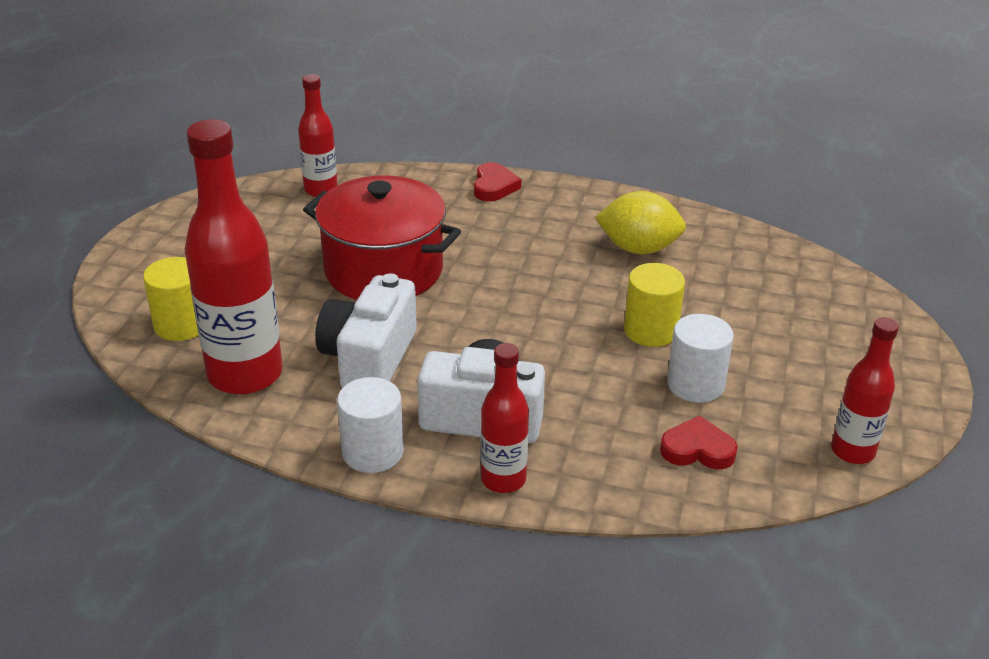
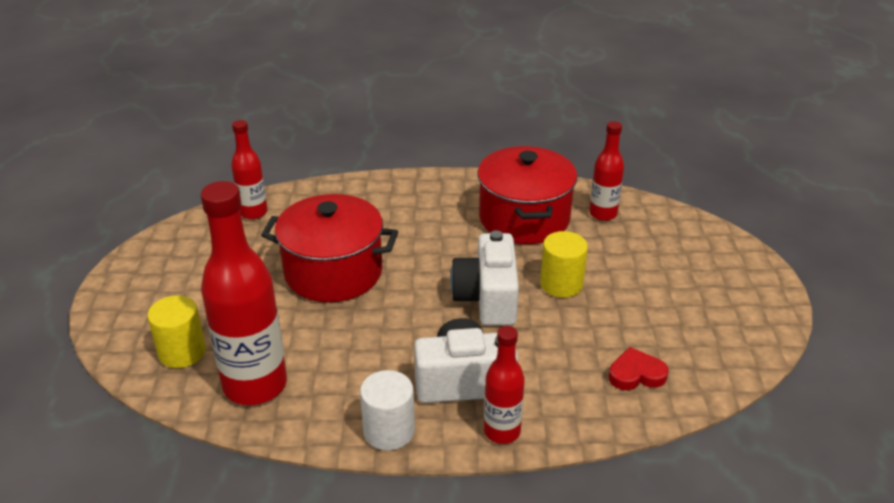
camera: 15 degrees left, 0 degrees up
(369, 358) = (352, 350): white camera -> white camera (487, 298)
(494, 186) = (392, 186): red heart -> none
(638, 248) = (524, 219): yellow lemon -> red pot
(695, 384) = (612, 321): white cylinder -> none
(852, 451) = (745, 352): red bottle -> red bottle (603, 214)

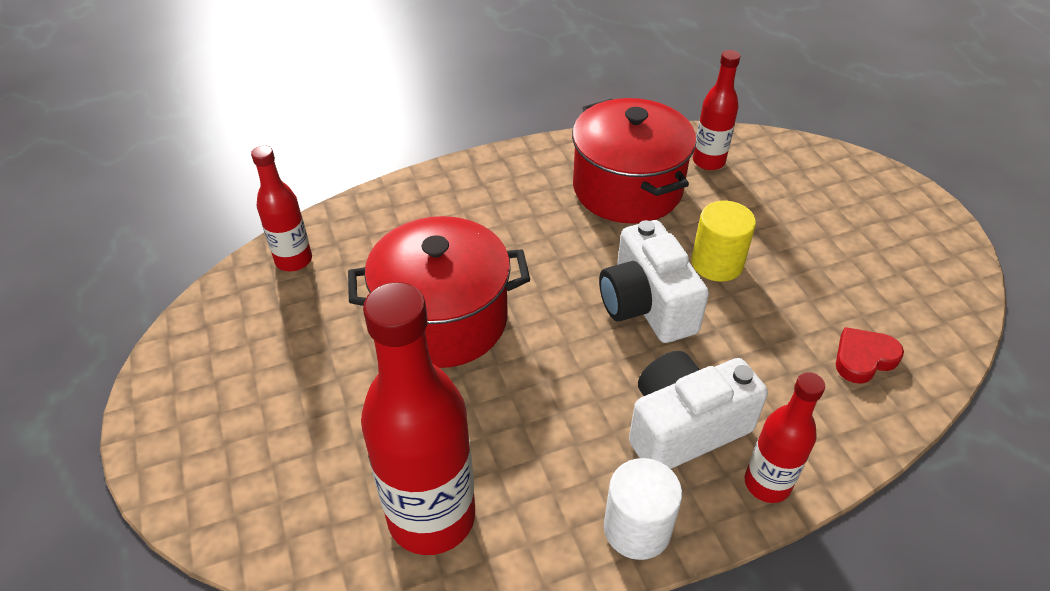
camera: 20 degrees left, 10 degrees up
(182, 352) = (305, 497): yellow cylinder -> none

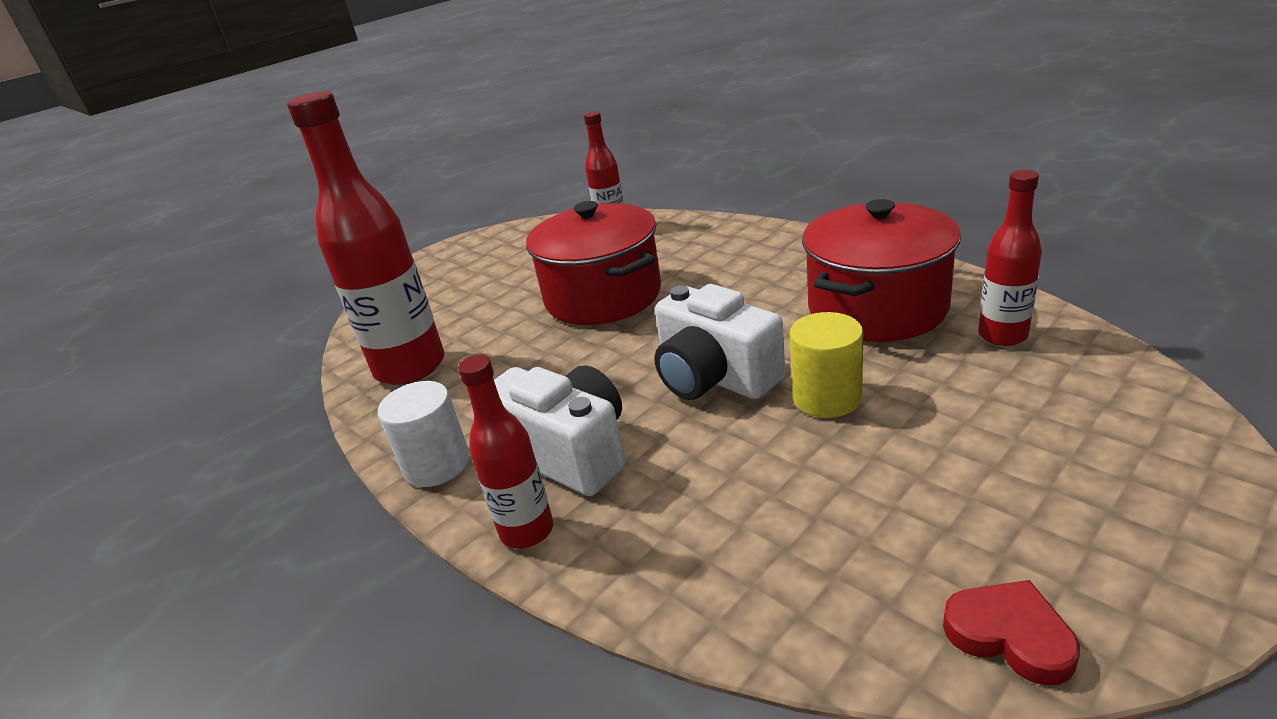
camera: 70 degrees right, 15 degrees down
(646, 305) = (714, 377): white camera -> white camera turned 90 degrees counterclockwise
(863, 358) = (780, 560): red heart -> red heart (1009, 635)

